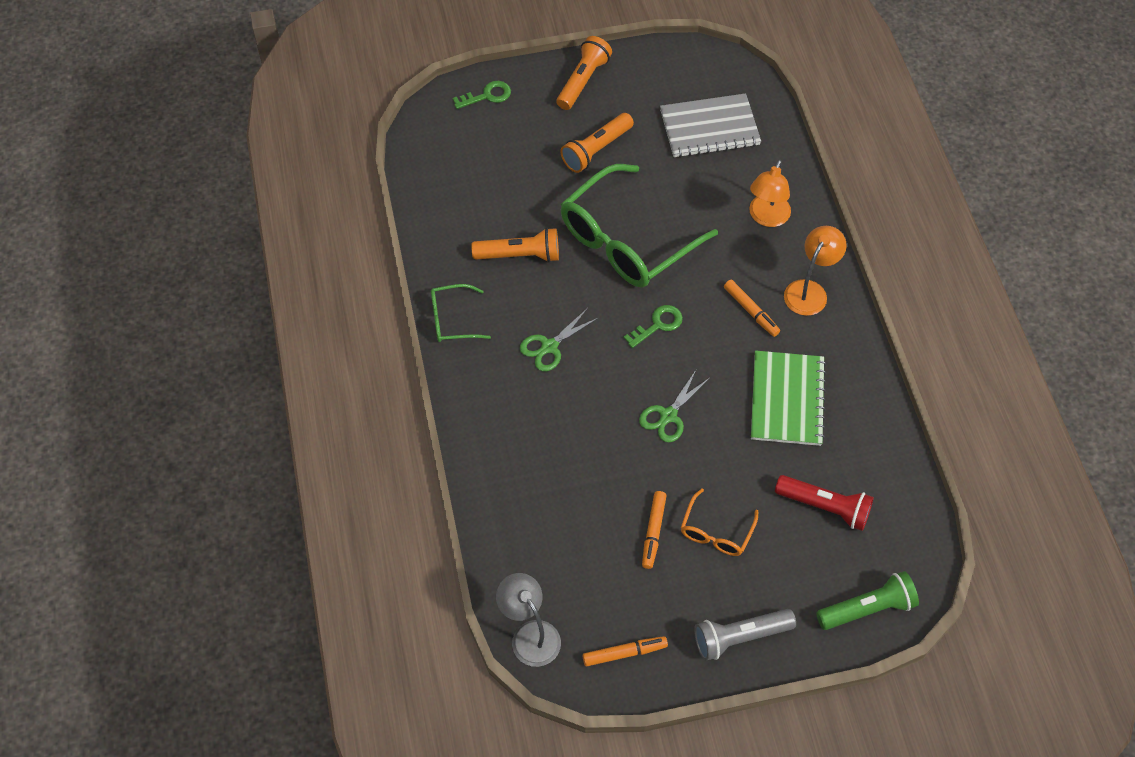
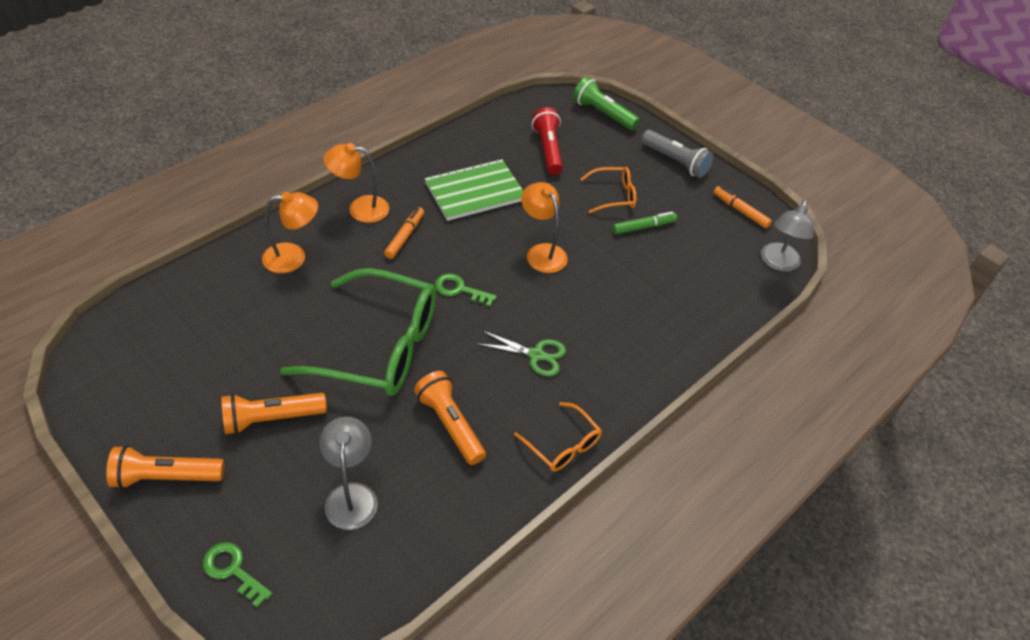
camera: 125 degrees left, 10 degrees down
(452, 319) = (562, 445): green glasses -> orange glasses
(500, 173) = (351, 495): none -> grey lamp
(596, 150) = (271, 419): orange flashlight -> orange flashlight turned 150 degrees clockwise
(653, 532) = (643, 227): orange marker -> green marker
(668, 416) = (542, 252): green scissors -> orange lamp
(709, 128) = (194, 335): grey notebook -> none

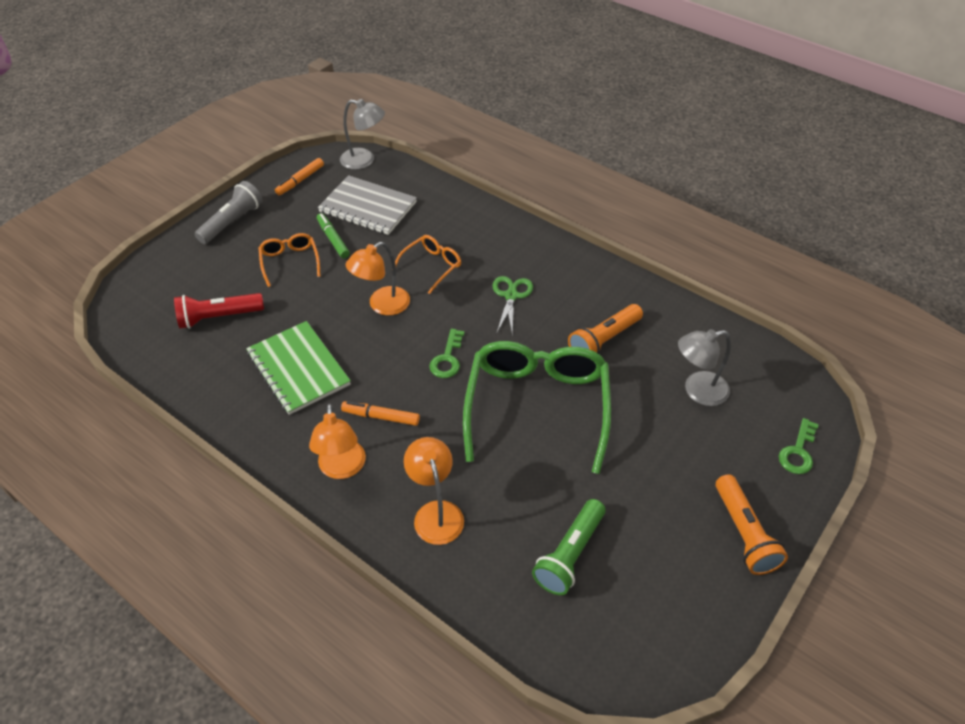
camera: 95 degrees left, 0 degrees up
(271, 419) = (649, 469): orange flashlight -> none
(562, 445) = (596, 271): orange glasses -> orange glasses (431, 266)
(603, 114) = (150, 279): green flashlight -> green flashlight (570, 554)
(693, 257) = (368, 207): none -> grey notebook

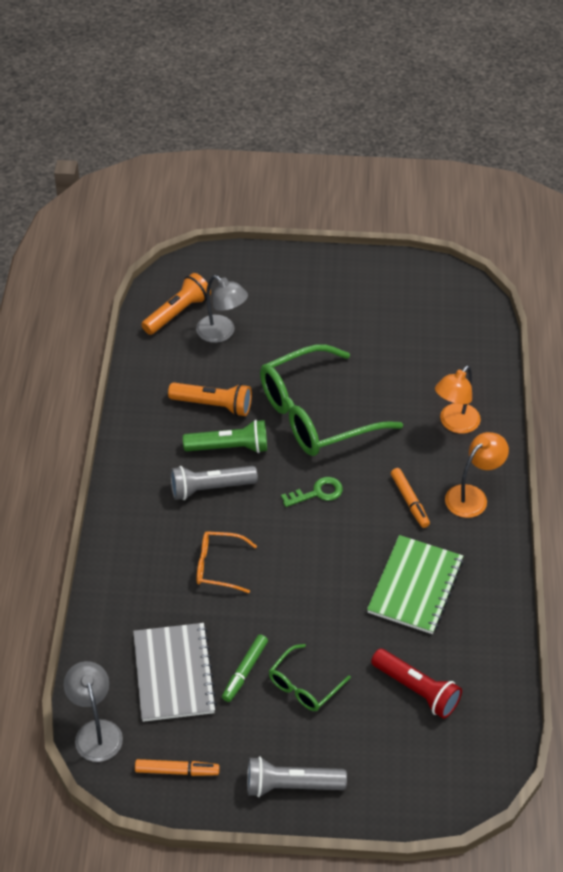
camera: 125 degrees left, 0 degrees up
(290, 262) = (304, 685): orange glasses -> green glasses
(382, 305) = (297, 573): orange lamp -> none
(511, 295) = (210, 488): green scissors -> grey flashlight
(570, 554) = (419, 344): green flashlight -> green flashlight (229, 447)
(744, 533) = (327, 272): orange flashlight -> orange flashlight (177, 313)
(798, 451) = (235, 267): green key -> none

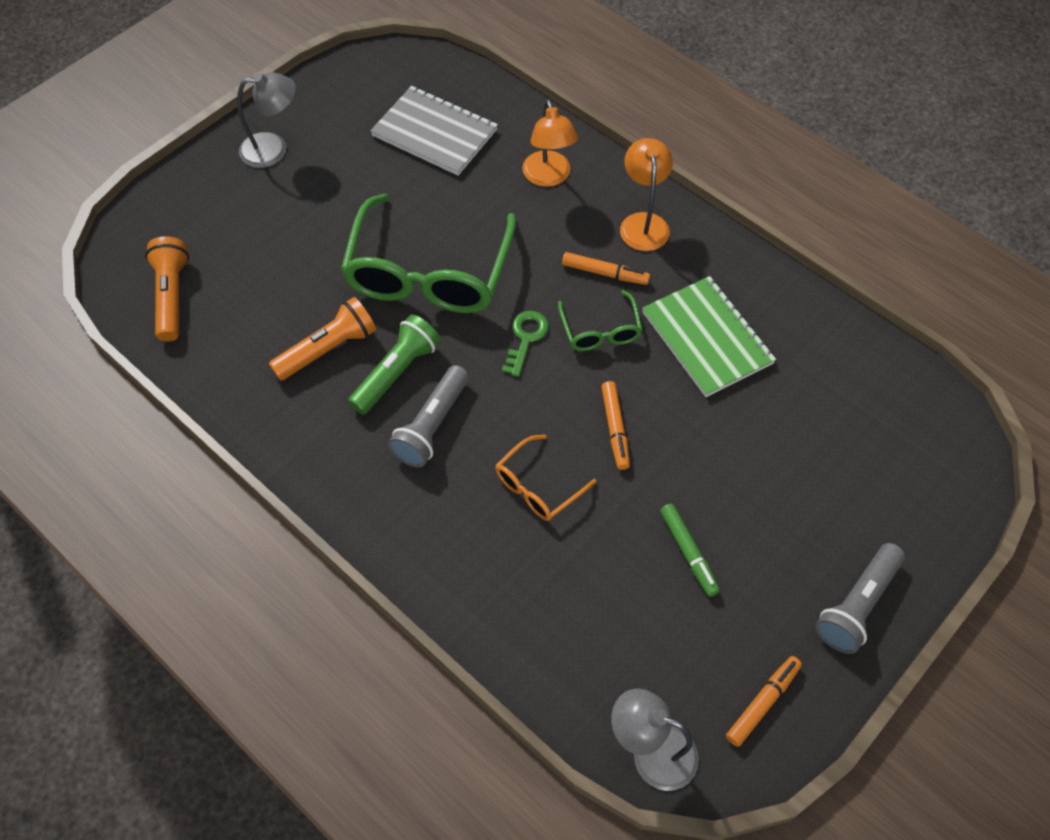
camera: 50 degrees left, 10 degrees up
(174, 673) = (638, 622): grey notebook -> grey notebook (435, 133)
(222, 333) = (242, 277): grey lamp -> grey lamp (273, 149)
(297, 579) = (615, 428): none -> orange marker
(304, 685) = (747, 511): green glasses -> green glasses (600, 330)
(416, 690) = (826, 420): red flashlight -> none

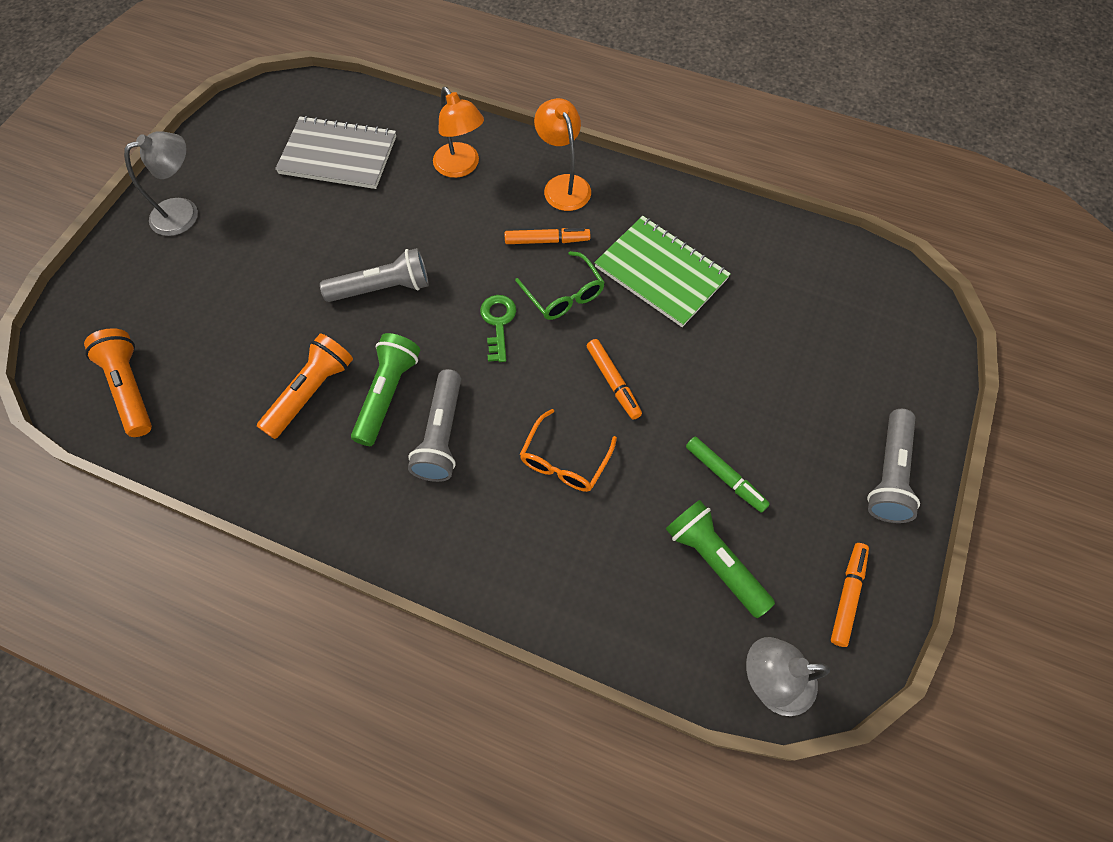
camera: 20 degrees left, 5 degrees up
(429, 272) = (382, 288): green glasses -> grey flashlight
(644, 626) = (714, 561): none -> green flashlight

